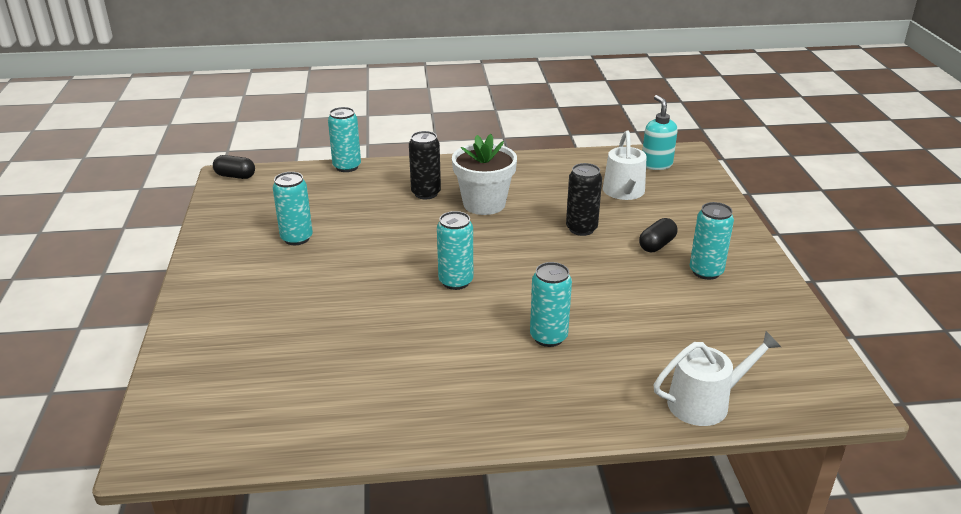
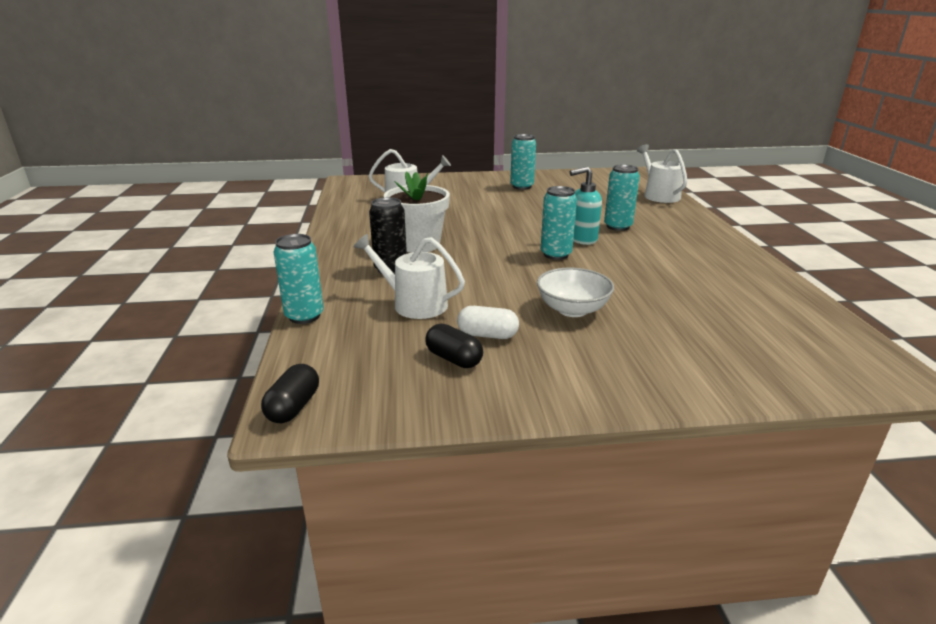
camera: 90 degrees left, 5 degrees down
(296, 238) = (487, 335): turquoise can -> white capsule
(328, 281) = (572, 310): none -> white bowl
(356, 206) = (414, 304): none -> white watering can
(581, 229) = (466, 213): black can -> none
(656, 164) = (363, 189): turquoise soap dispenser -> turquoise soap dispenser (582, 239)
(657, 245) = (489, 195): black capsule -> black capsule (454, 359)

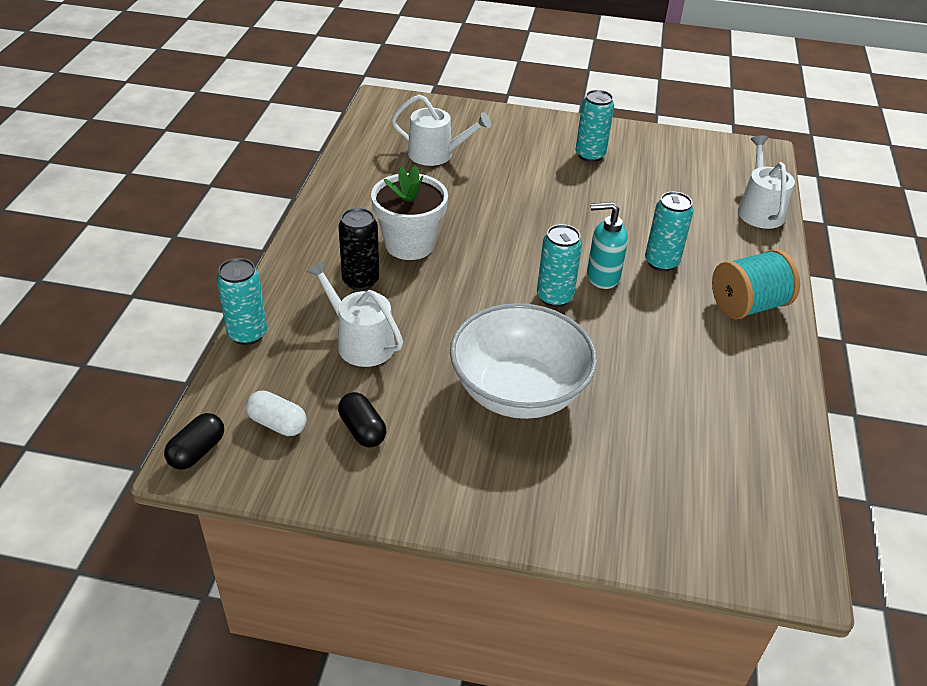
camera: 15 degrees right, 15 degrees up
(487, 335) = (411, 406): white capsule -> white capsule (277, 424)
(572, 310) = (518, 391): white bowl -> white bowl, size x1.72
(698, 238) = (747, 306): none -> turquoise spool

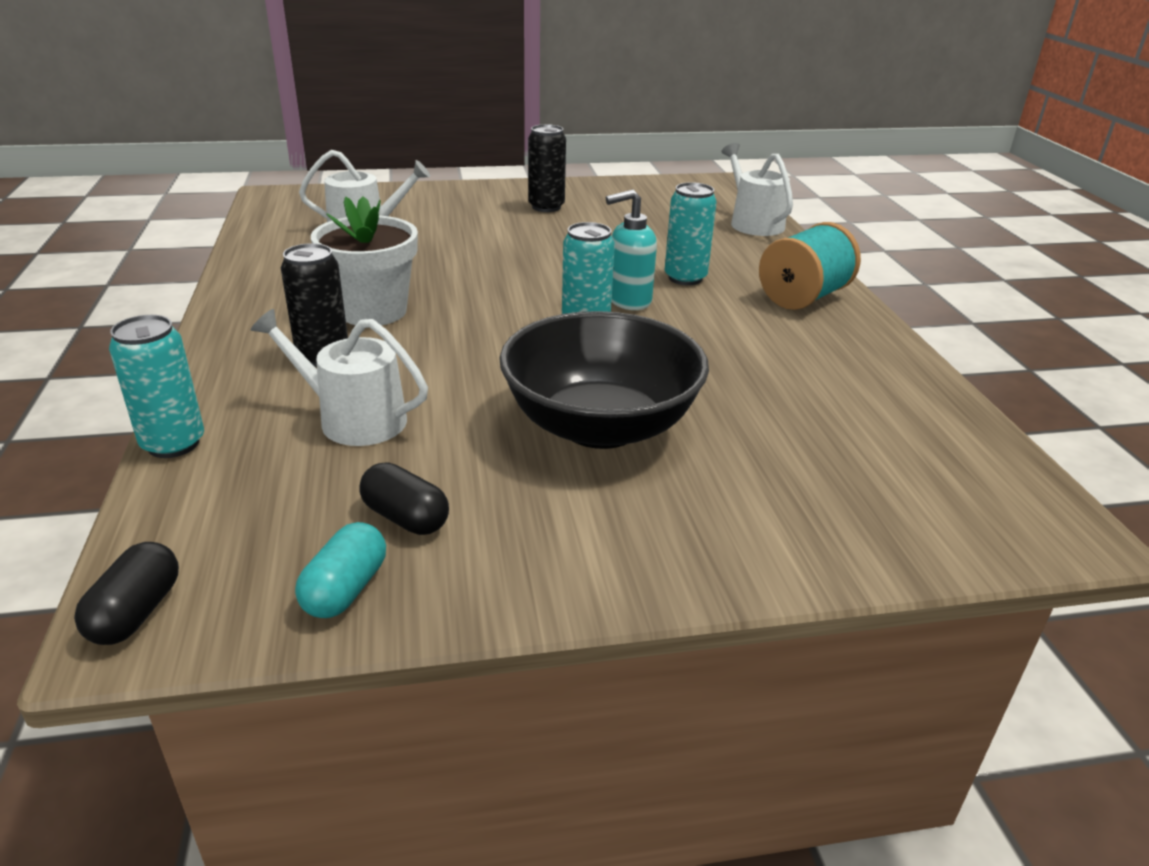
camera: 20 degrees left, 10 degrees down
(277, 424) = (265, 542): white capsule -> none
(310, 470) = (346, 589): none -> turquoise capsule
(518, 391) = (600, 426): white bowl -> black bowl
(590, 155) = (546, 207): turquoise can -> black can

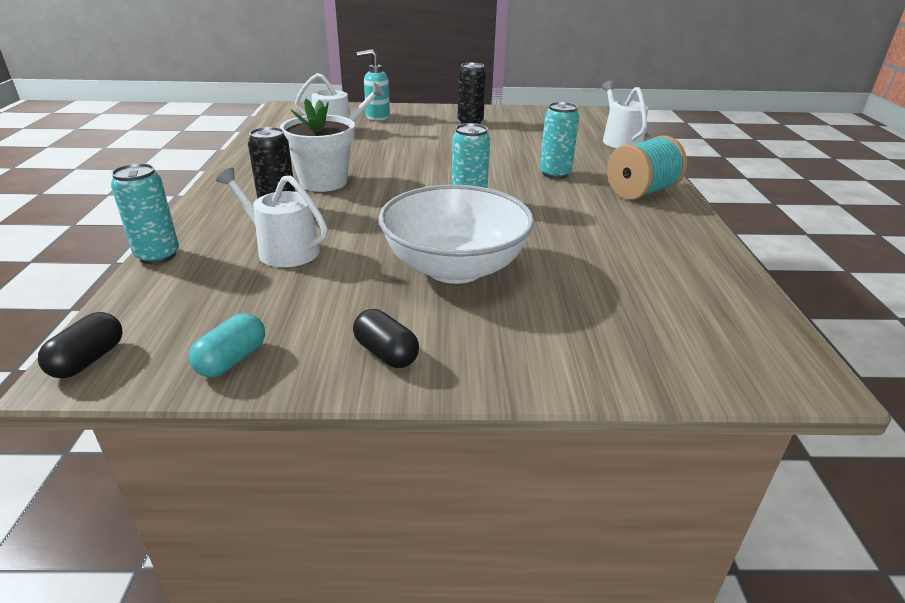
camera: 10 degrees right, 0 degrees up
(405, 517) = (292, 317): black capsule -> black capsule (386, 353)
(600, 426) = (455, 268): black bowl -> white bowl
(628, 301) = (507, 186): turquoise soap dispenser -> turquoise soap dispenser (377, 117)

